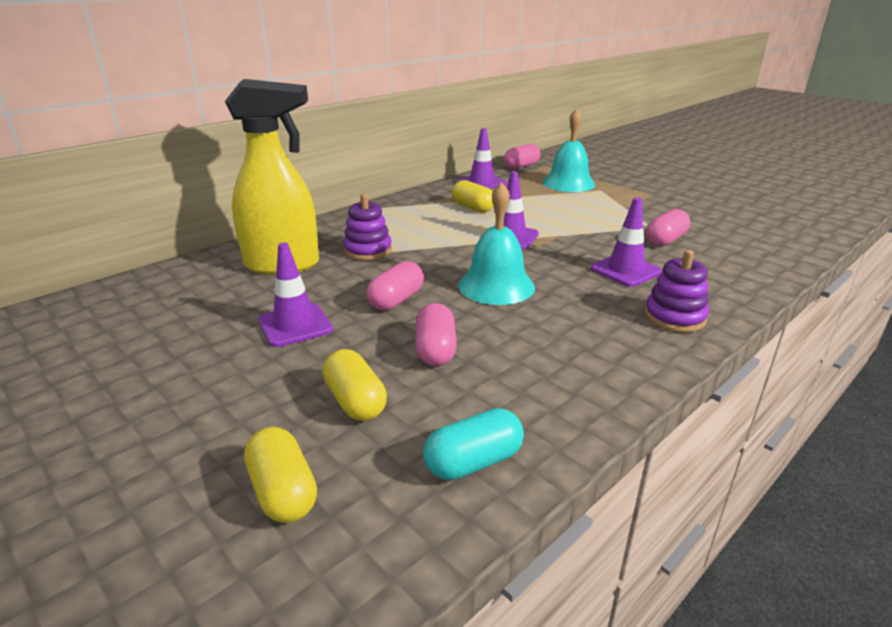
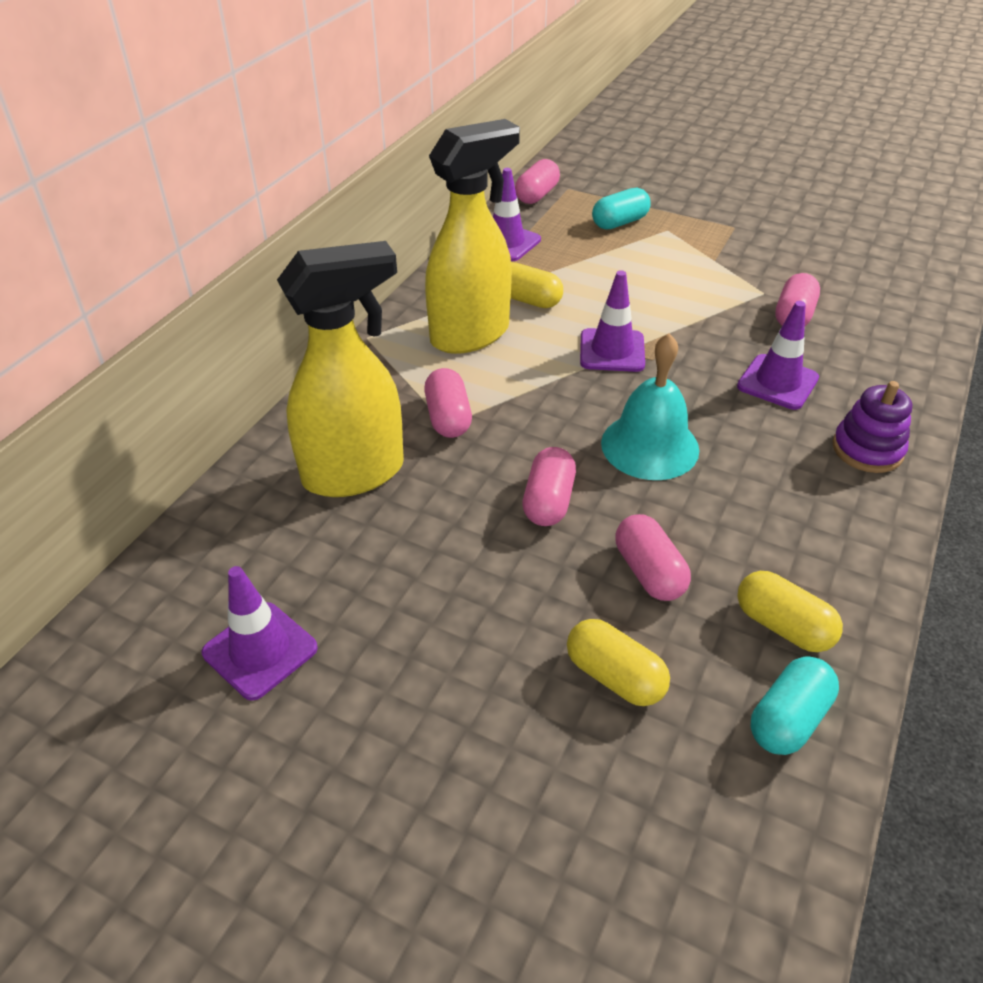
camera: 20 degrees left, 15 degrees up
(283, 492) = (629, 822): yellow capsule -> yellow capsule (783, 626)
(295, 325) = (456, 578): purple traffic cone -> purple traffic cone (260, 650)
(368, 250) = (448, 418): purple stacking toy -> pink capsule
(420, 217) = (471, 334): none -> yellow spray bottle
(568, 183) = (620, 222): turquoise bell -> turquoise capsule

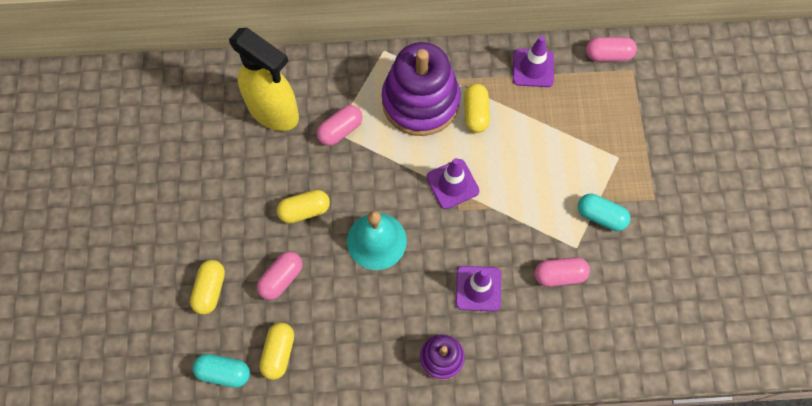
camera: 60 degrees right, 25 degrees up
(260, 650) = (151, 141): purple traffic cone -> none
(471, 334) = (420, 101): yellow spray bottle -> purple stacking toy
(548, 501) = (304, 210): pink capsule -> yellow capsule
(620, 222) = (607, 123): turquoise capsule -> turquoise capsule (600, 216)

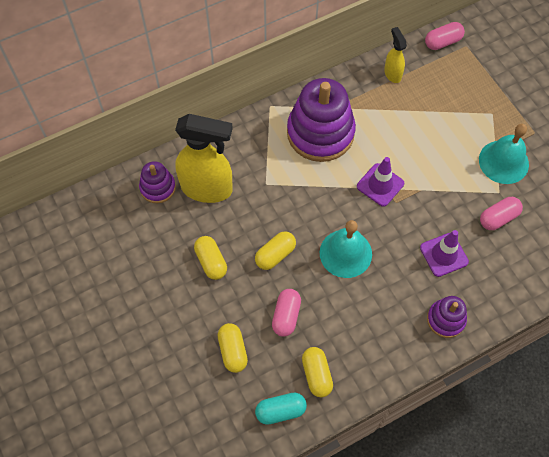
camera: 25 degrees left, 5 degrees down
(226, 90) = (158, 187): none -> purple stacking toy
(340, 130) = (269, 181): pink capsule -> none
(476, 113) = (368, 124): yellow capsule -> yellow capsule (211, 262)
(533, 68) = (392, 73): purple traffic cone -> yellow spray bottle
(600, 216) = (503, 162): turquoise capsule -> turquoise bell

